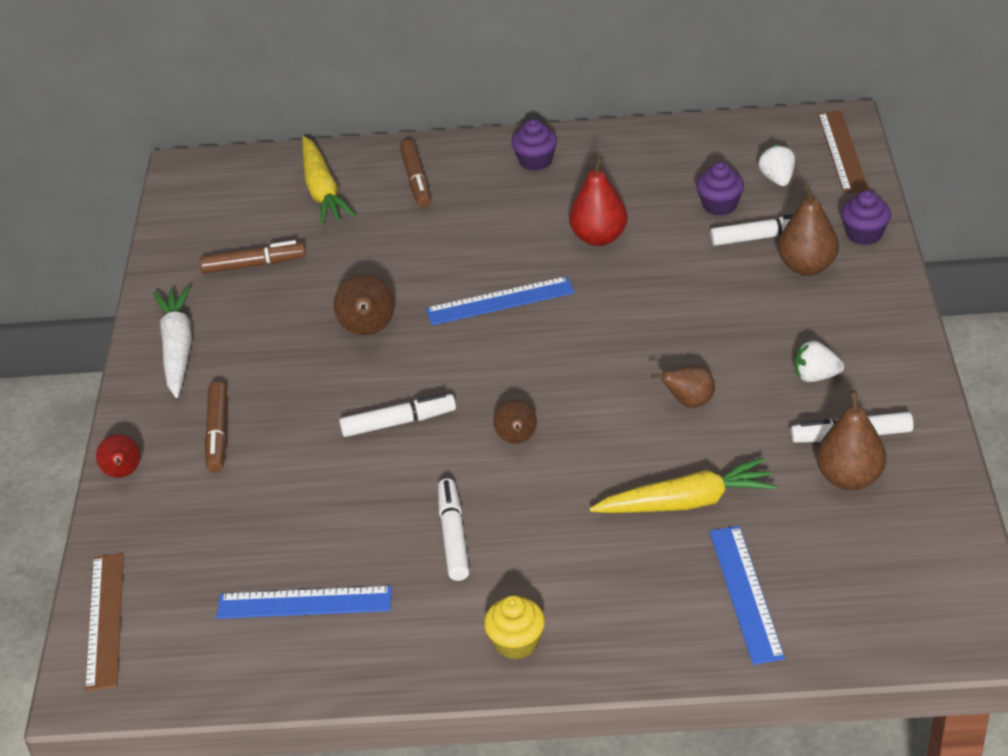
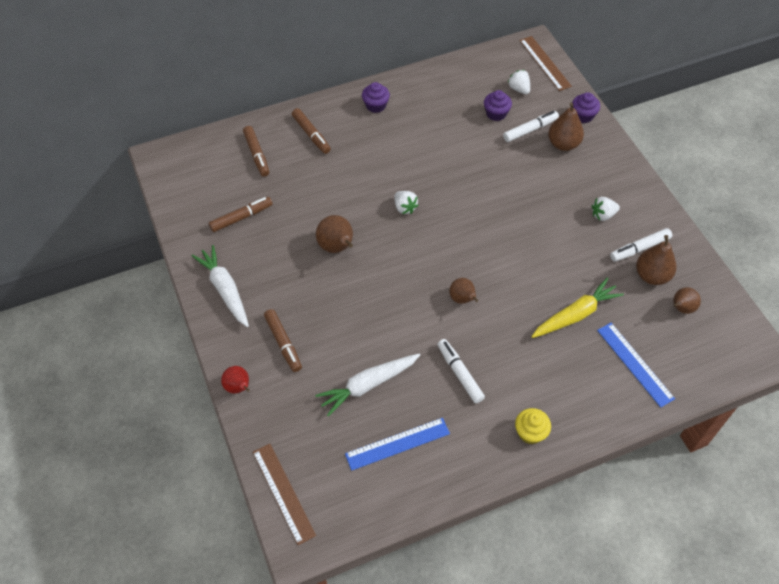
camera: 25 degrees left, 15 degrees up
(306, 516) = (368, 385): none -> white carrot
(322, 191) = (257, 154): yellow carrot -> brown marker
(398, 422) = (388, 306): white marker -> none
(500, 301) = (405, 208): blue ruler -> white strawberry
(599, 237) = (439, 151): red pear -> none
(689, 402) = (544, 249): brown pear -> brown pear (681, 308)

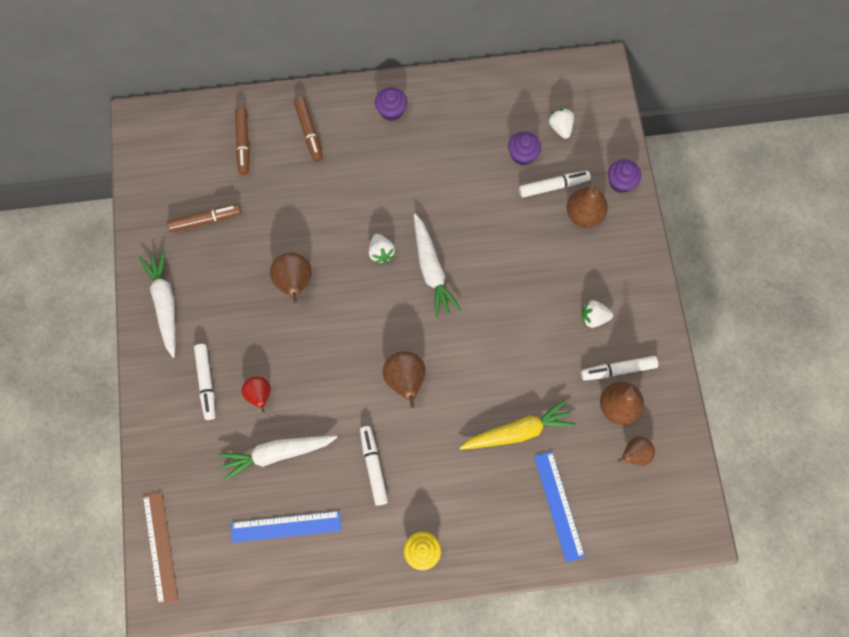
camera: 15 degrees right, 15 degrees up
(238, 387) = (148, 421): red pear -> red pear (259, 396)
(283, 343) = (206, 383): brown marker -> white marker
(453, 211) = (431, 270): none -> white carrot
(462, 299) = (405, 381): brown pear -> brown pear, size x1.50
(545, 63) = (603, 98): brown ruler -> none

